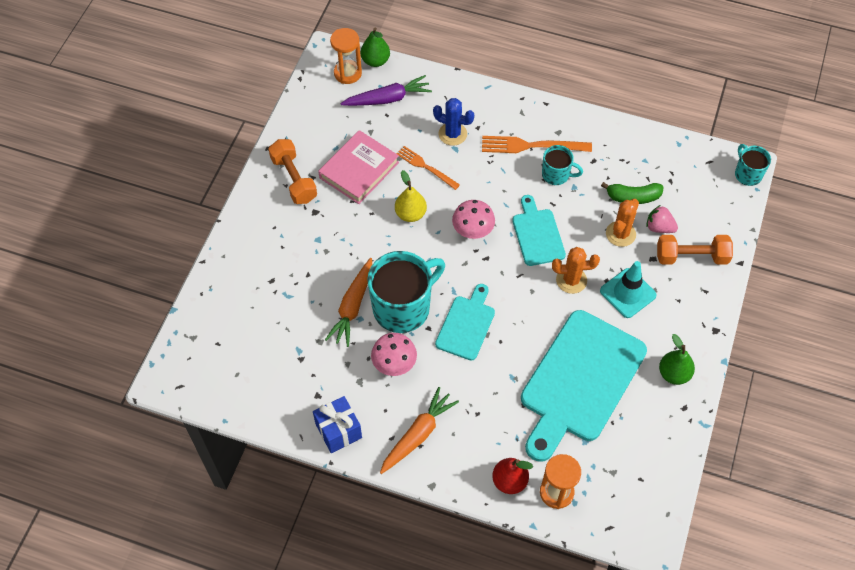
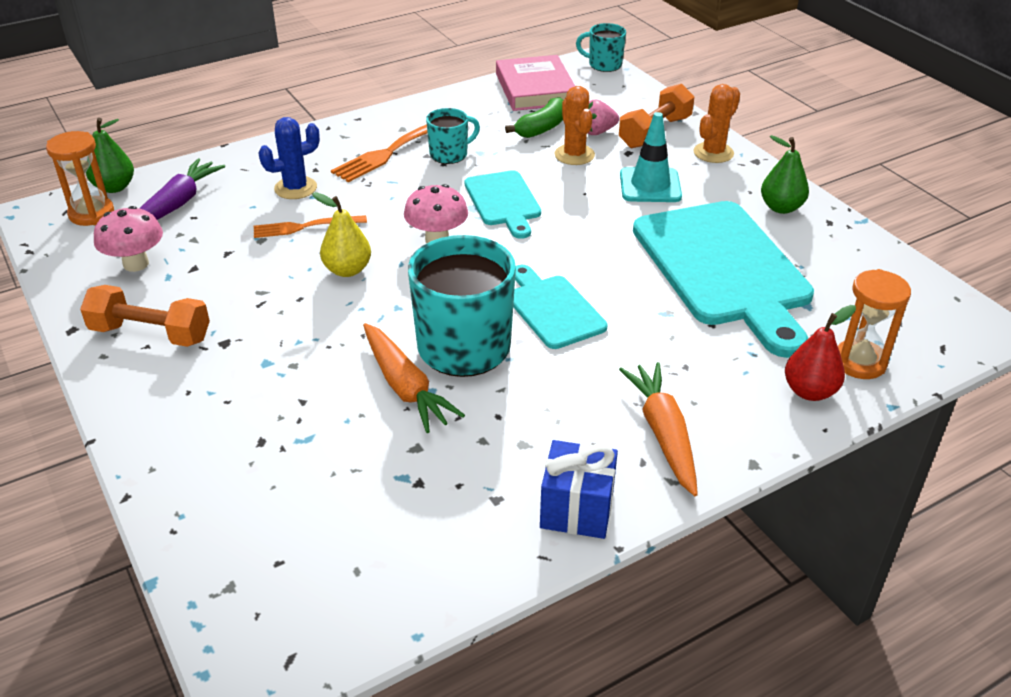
camera: 50 degrees left, 20 degrees down
(359, 170) = (227, 275): pink book -> pink book (535, 89)
(394, 364) = (536, 398): pink mushroom -> pink mushroom (136, 264)
(537, 234) = (503, 201): turquoise cutting board -> turquoise cutting board turned 135 degrees counterclockwise
(571, 280) = (589, 210): orange cactus -> orange cactus (713, 153)

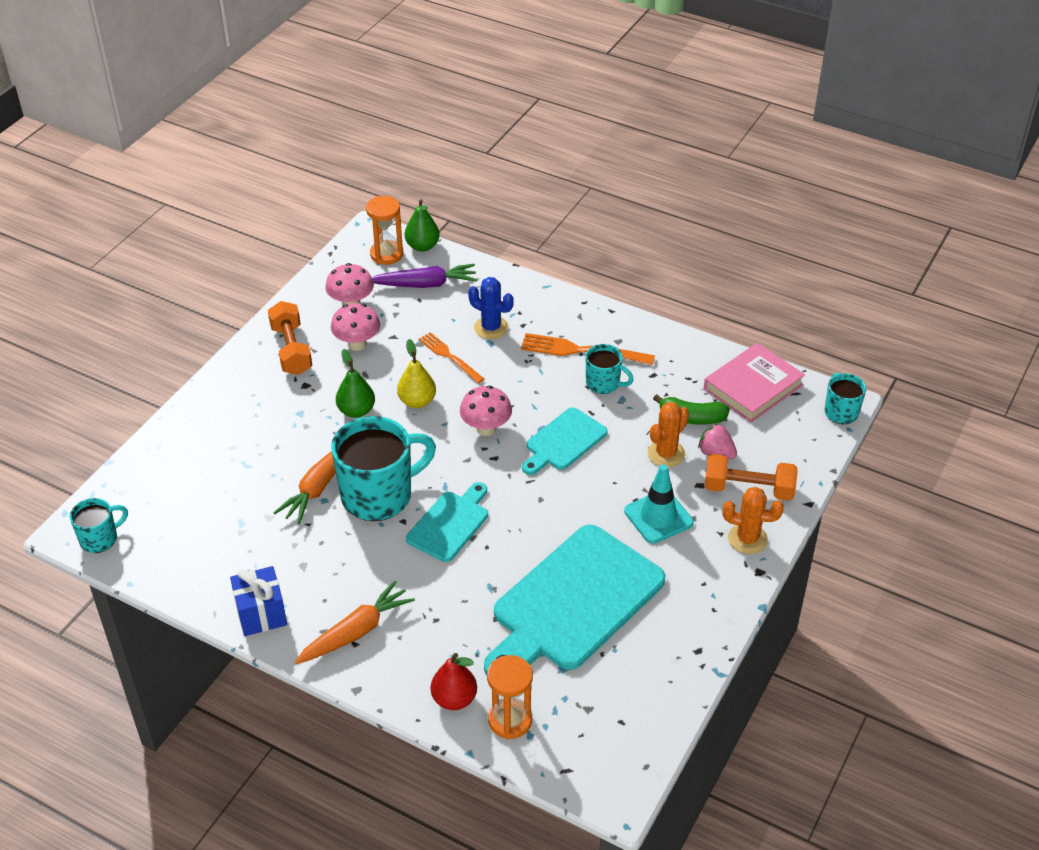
camera: 60 degrees right, 5 degrees up
(206, 281) = (357, 344): none -> pink mushroom
(299, 644) = (100, 539): none -> turquoise mug
(781, 208) = (694, 611): green pear -> green pear (356, 411)

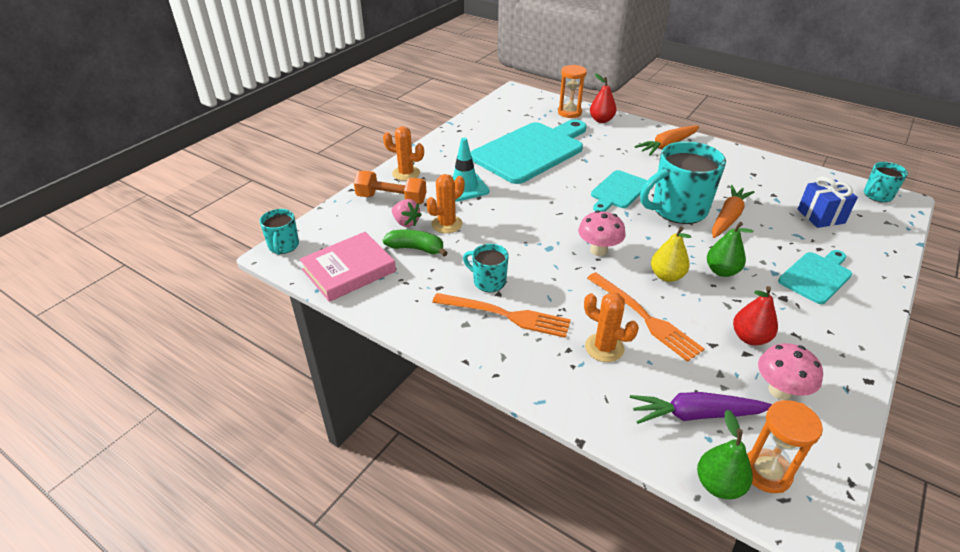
camera: 175 degrees left, 5 degrees down
(261, 614) = (732, 155): blue gift -> blue gift (820, 216)
(291, 350) = (820, 335): orange dumbbell -> none
(357, 344) = (750, 338): pink mushroom -> red pear
(449, 356) = (645, 317): orange fork -> orange fork, size x1.50
(491, 328) = (604, 348): blue cactus -> orange cactus
(563, 441) = (530, 237): turquoise cutting board -> turquoise cutting board (816, 276)

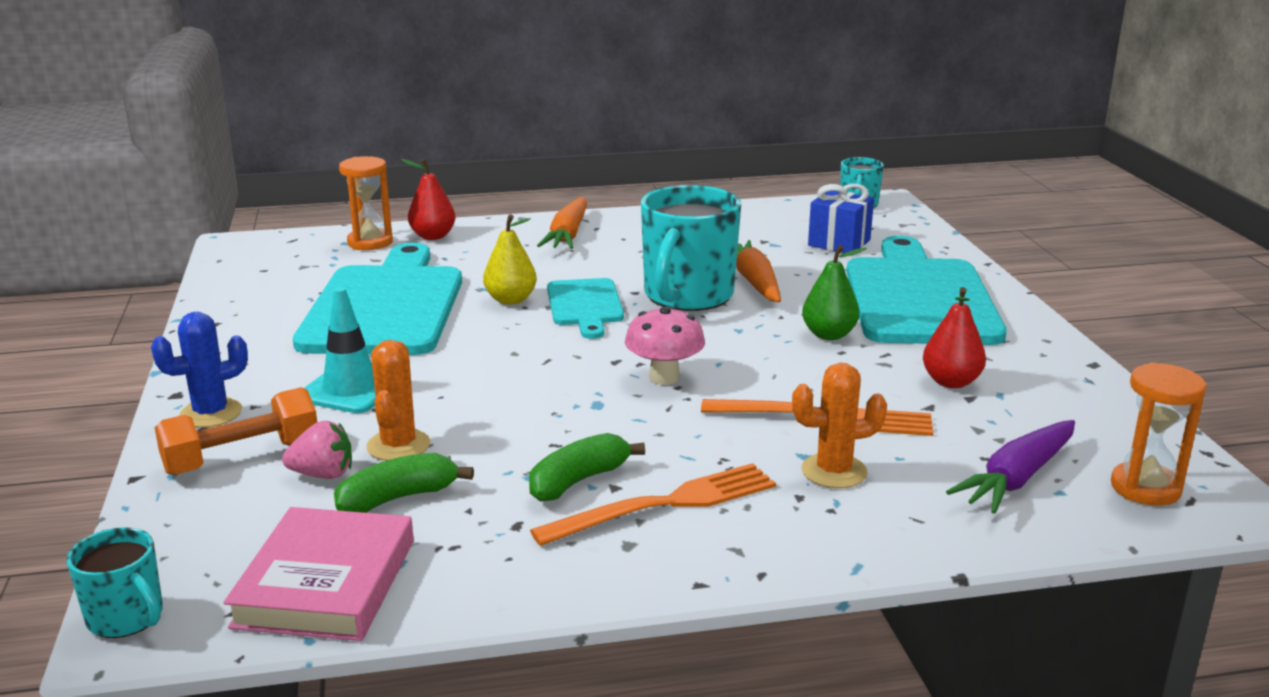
camera: 45 degrees left, 15 degrees down
(406, 173) = (211, 413): orange cactus -> blue cactus
(488, 281) = (578, 481): turquoise mug -> green banana
(667, 276) = (782, 366): yellow pear -> yellow pear (511, 300)
(718, 485) = (1131, 525): green pear -> none
(780, 390) = (1046, 413): pink mushroom -> none
(816, 276) = (919, 298): turquoise cutting board -> turquoise cutting board, size x1.93

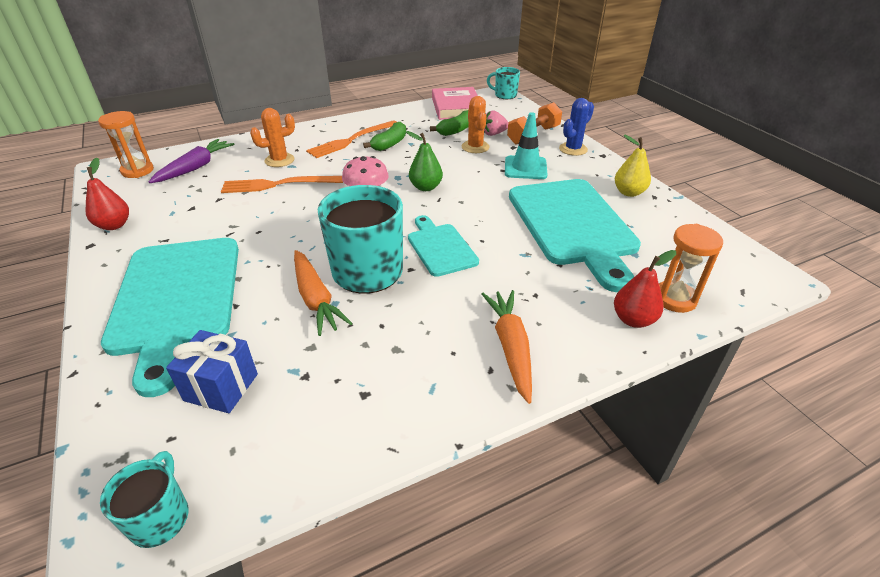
camera: 165 degrees right, 15 degrees up
(511, 300) = (496, 245): yellow pear -> yellow pear (629, 192)
(829, 335) = (263, 245): green pear -> green pear (425, 187)
(951, 382) = (197, 217): red pear -> red pear (114, 225)

